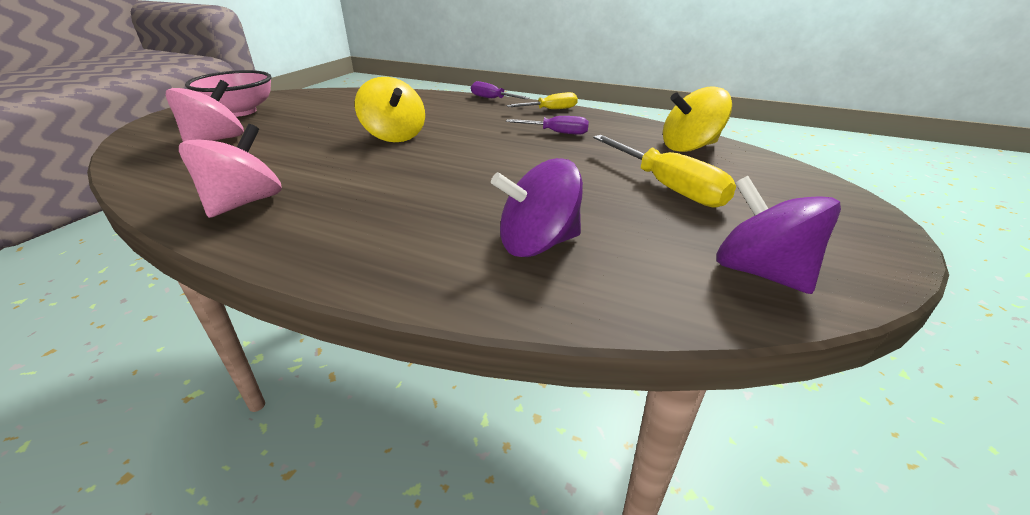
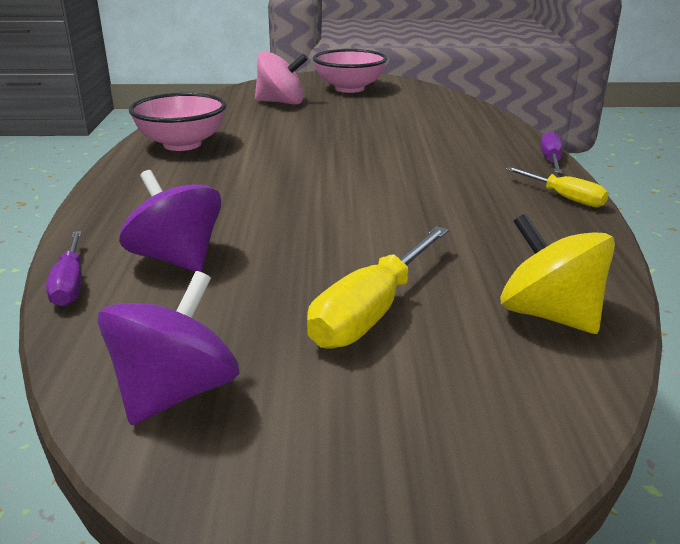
camera: 65 degrees right, 5 degrees down
(244, 203) = (182, 144): pink spinning top -> pink bowl
(394, 136) = (363, 149): yellow spinning top -> none
(556, 133) = (479, 217): purple screwdriver -> purple screwdriver (70, 284)

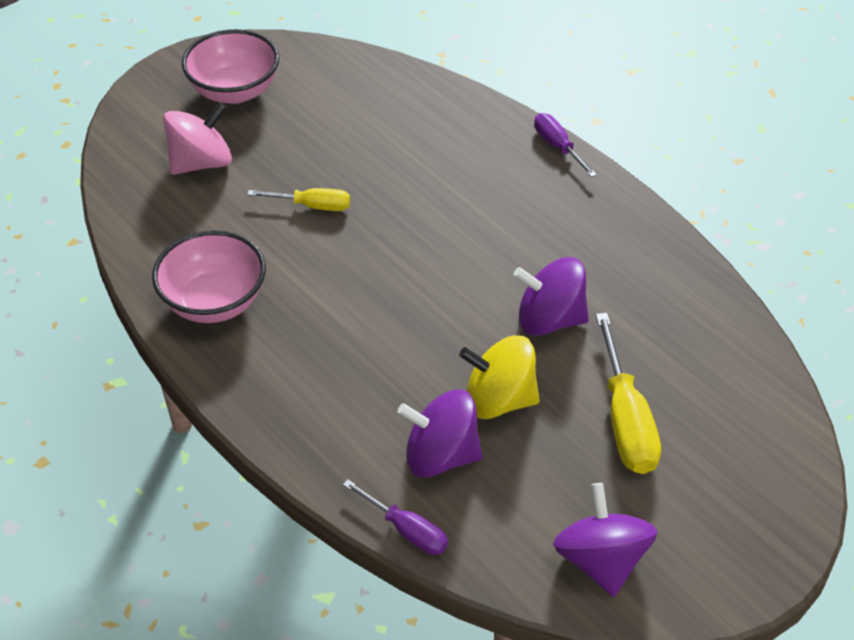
camera: 40 degrees left, 20 degrees up
(400, 230) = (549, 319): none -> purple spinning top
(549, 315) = (721, 355): yellow spinning top -> yellow spinning top (498, 400)
(564, 198) = (616, 204): yellow screwdriver -> yellow screwdriver (312, 206)

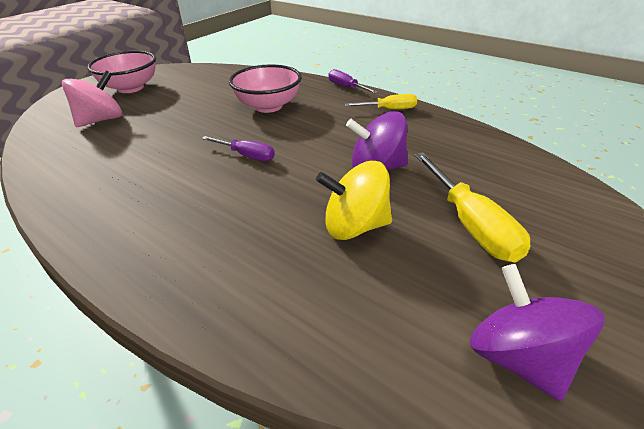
camera: 10 degrees left, 10 degrees down
(214, 302) = (96, 194): pink bowl -> pink bowl (268, 106)
(312, 206) = (182, 131): yellow screwdriver -> yellow screwdriver (389, 109)
(406, 530) = (293, 364): purple screwdriver -> purple screwdriver (246, 155)
(440, 455) = (314, 280): purple spinning top -> none

